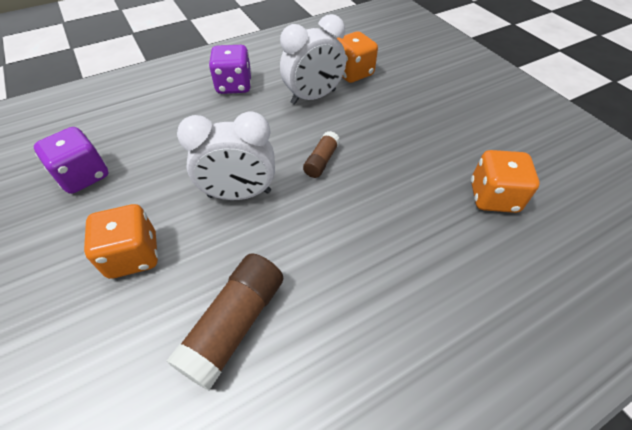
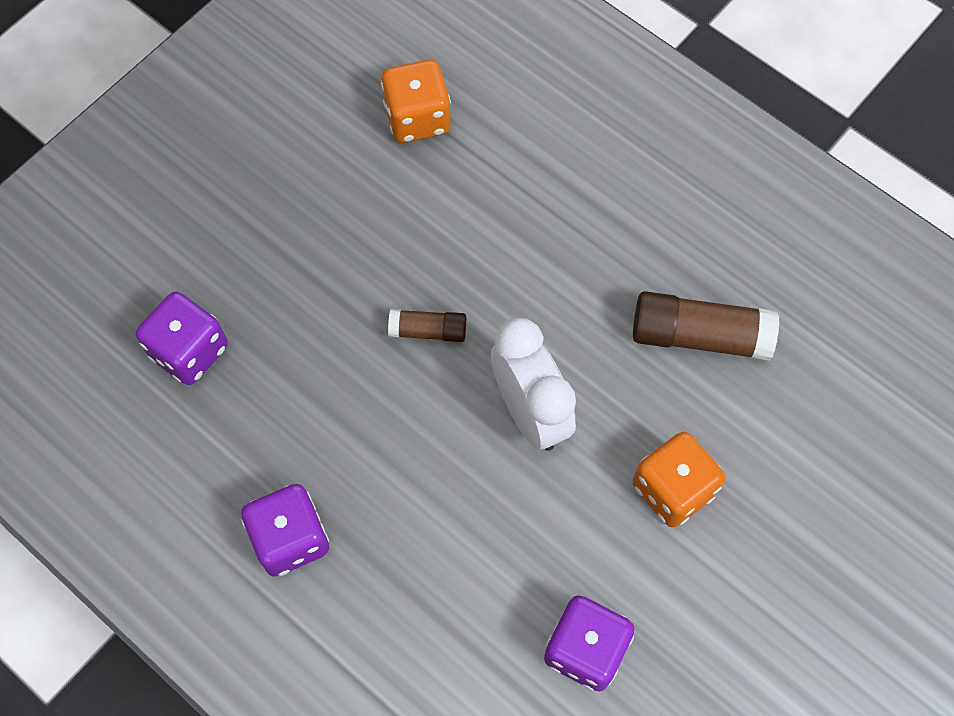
camera: 110 degrees left, 15 degrees up
(313, 97) = (281, 392): white clock -> none
(352, 73) = (189, 351): orange dice -> purple dice

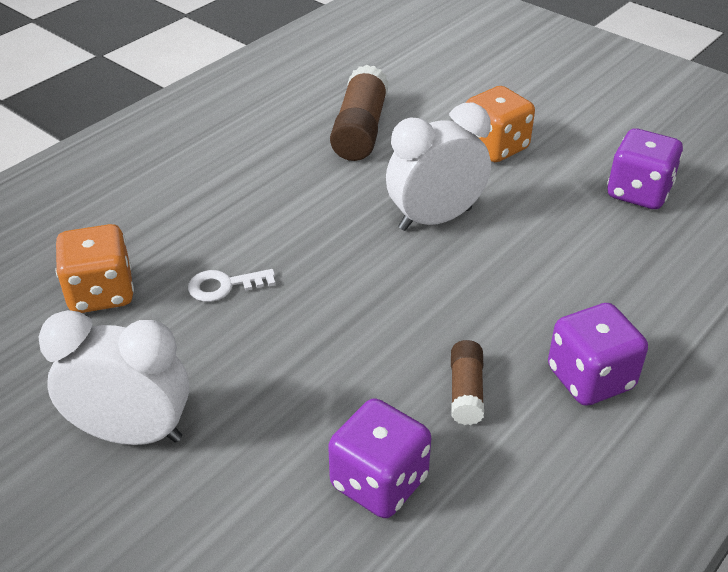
camera: 90 degrees left, 25 degrees down
(253, 168) = (132, 433): none -> white clock
(425, 217) = (224, 286): none -> white key
(428, 331) = (354, 283): brown glue stick -> brown glue stick (466, 391)

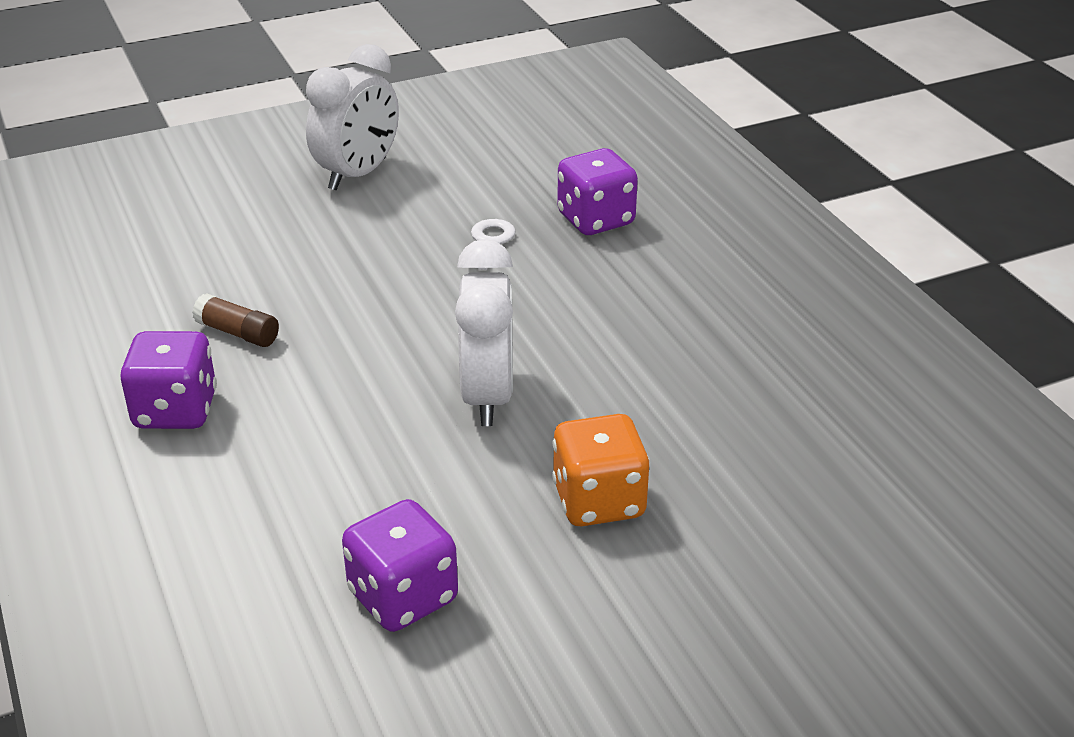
camera: 115 degrees right, 5 degrees down
(101, 293) = (532, 182): orange dice -> none
(360, 130) = (712, 396): brown glue stick -> none
(379, 482) = (201, 263): purple dice -> purple dice (595, 220)

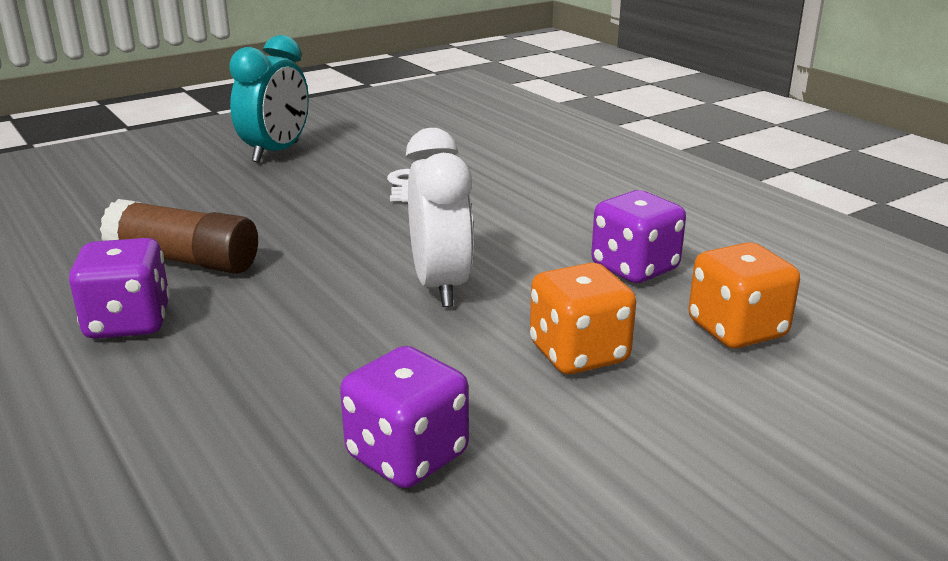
camera: 10 degrees left, 10 degrees down
(238, 333) = (185, 260): brown glue stick -> brown glue stick, size x1.79
(358, 174) = (276, 152): white clock -> turquoise clock
(595, 220) = (492, 166): purple dice -> purple dice (634, 268)
(771, 490) = (737, 330): none -> orange dice

